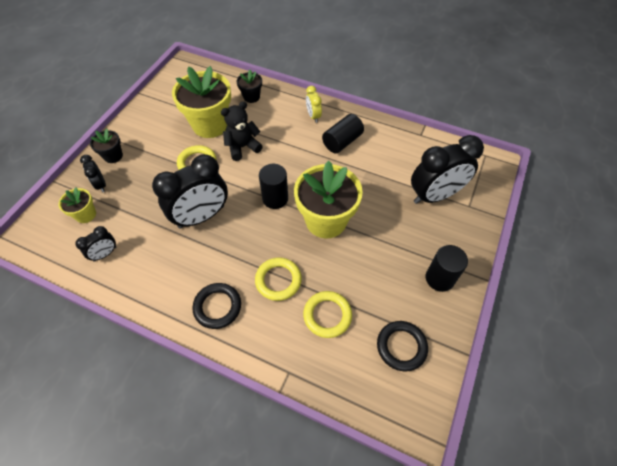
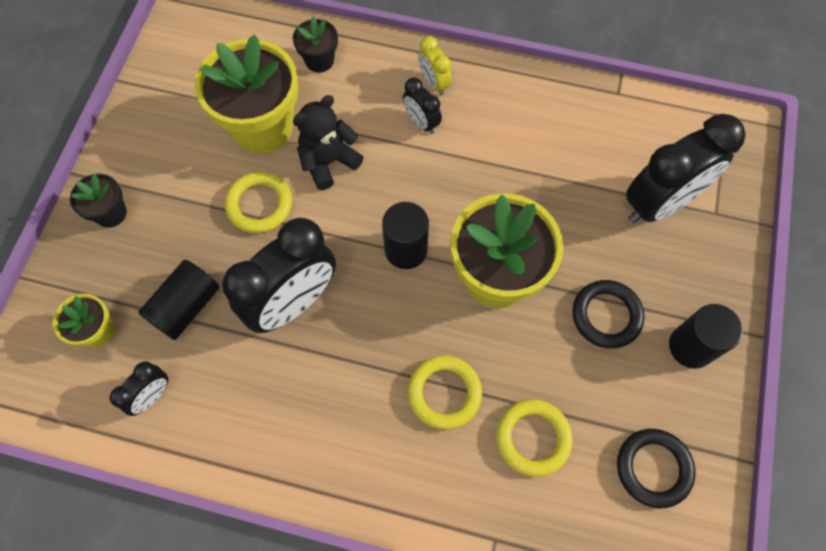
camera: 10 degrees left, 10 degrees up
(101, 185) = (106, 271): black clock -> black clock (421, 122)
(217, 307) = (360, 454): black ring -> black ring (606, 315)
(342, 142) = (492, 126): black cylinder -> black cylinder (186, 307)

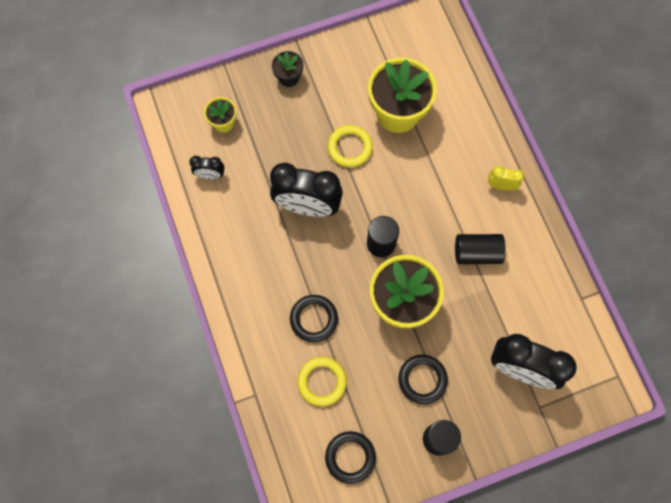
camera: 55 degrees right, 5 degrees up
(186, 307) = (266, 155): black cylinder -> black cylinder (477, 253)
(319, 60) = (465, 111): black flower pot -> none
(328, 162) = (403, 164): black teddy bear -> none
(421, 122) = (468, 197): black clock -> none
(434, 83) = (501, 186): yellow clock -> yellow clock turned 75 degrees clockwise
(444, 393) = (314, 319): yellow ring -> black ring

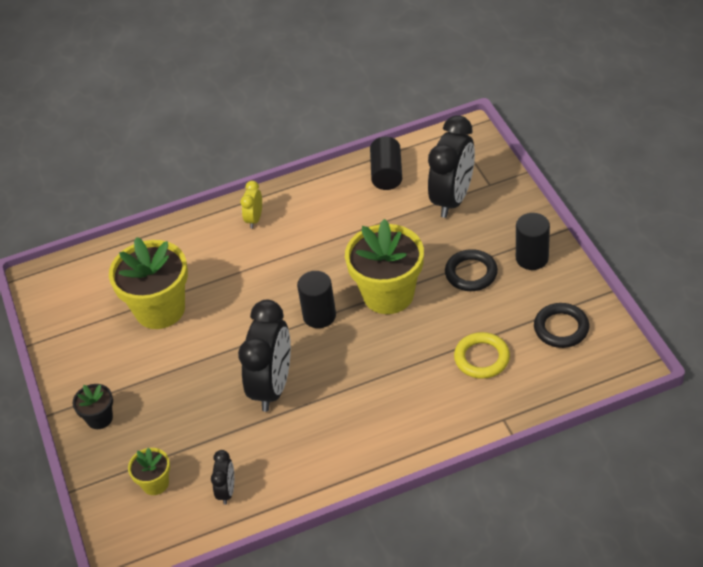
camera: 85 degrees left, 25 degrees down
(314, 319) = (410, 370): black ring -> none
(350, 147) = (200, 351): yellow ring -> none
(477, 253) = (330, 235): black cylinder -> black cylinder (387, 174)

